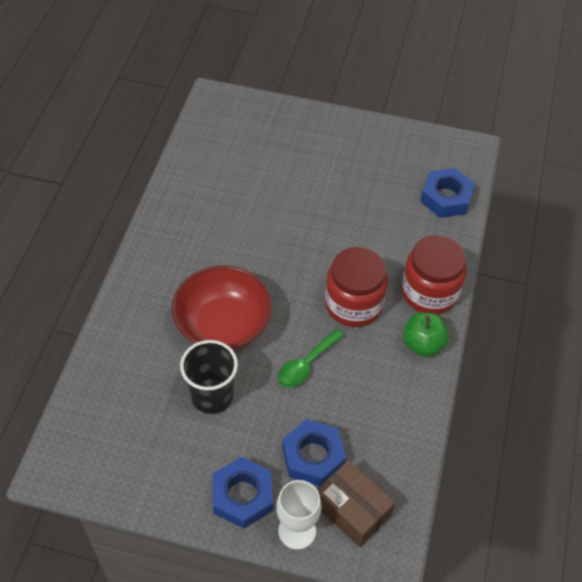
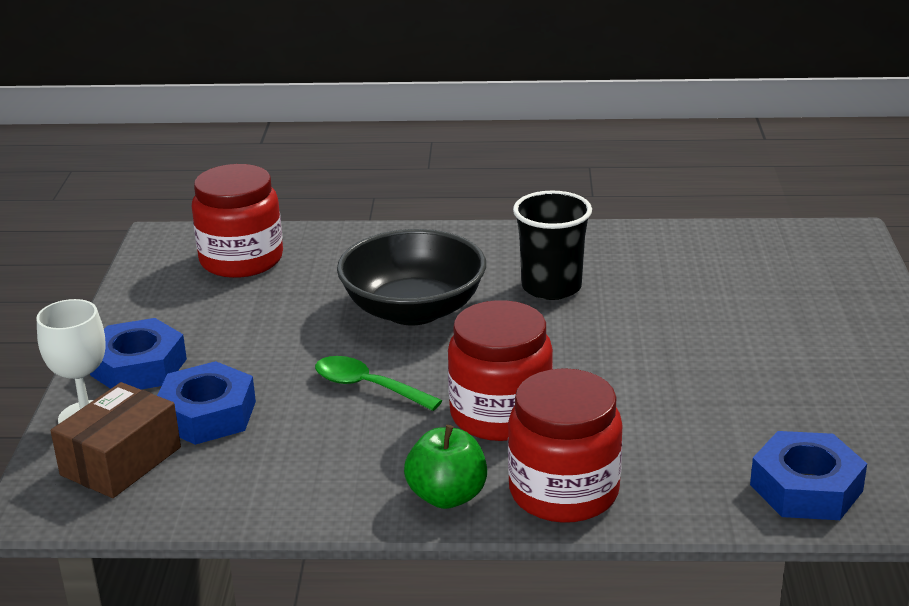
camera: 80 degrees right, 25 degrees down
(111, 419) = (241, 260): none -> red jar
(212, 396) = (292, 320): black cup -> black cup (551, 287)
(223, 325) = (413, 310): red bowl -> black bowl

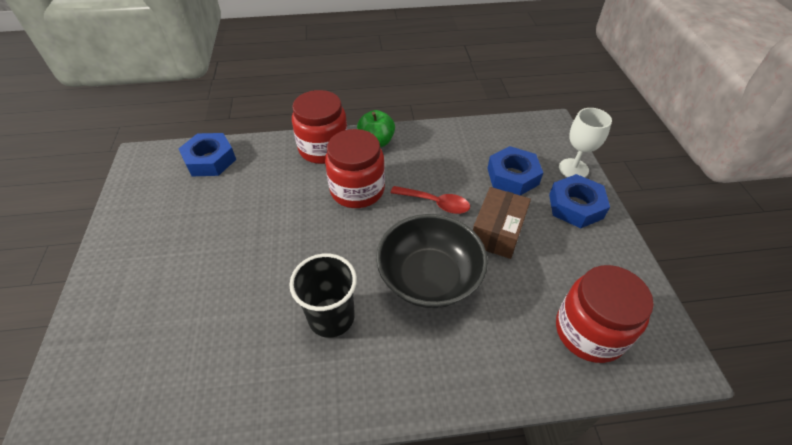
camera: 170 degrees right, 20 degrees up
(121, 461) = (535, 146): brown box -> brown box (497, 232)
(367, 387) = (435, 203): green spoon -> red spoon

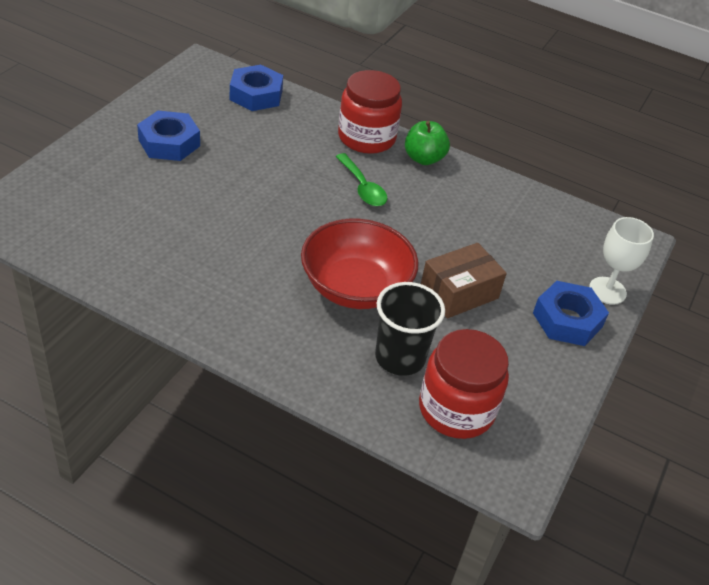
camera: 30 degrees right, 5 degrees down
(331, 317) = (245, 264): black cup -> black cup (400, 357)
(357, 190) = (362, 187): red jar -> green spoon
(429, 278) = (355, 287): black bowl -> red bowl
(435, 203) = (425, 238): red spoon -> none
(512, 176) = (531, 260): blue nut -> blue nut (169, 143)

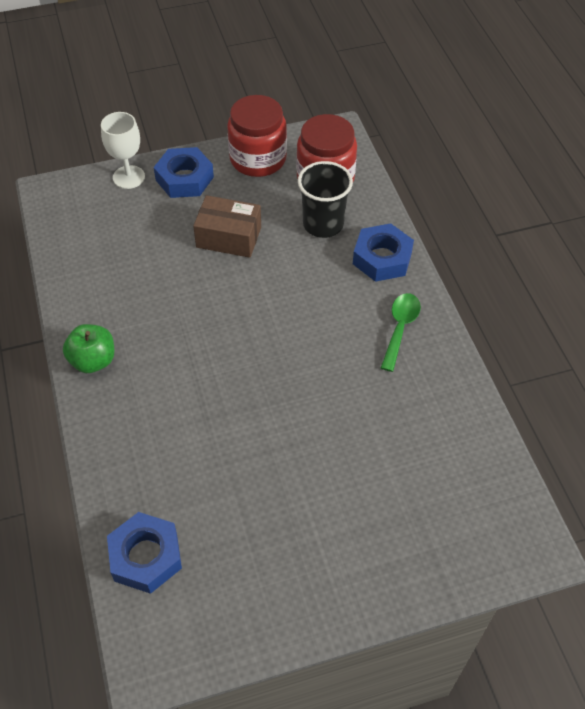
camera: 130 degrees left, 10 degrees up
(169, 143) = (303, 540): blue nut -> blue nut (382, 258)
(355, 287) = (296, 285): red bowl -> none
(362, 187) = (184, 365): green spoon -> green spoon (400, 328)
(366, 138) = (110, 418): red jar -> red jar (258, 159)

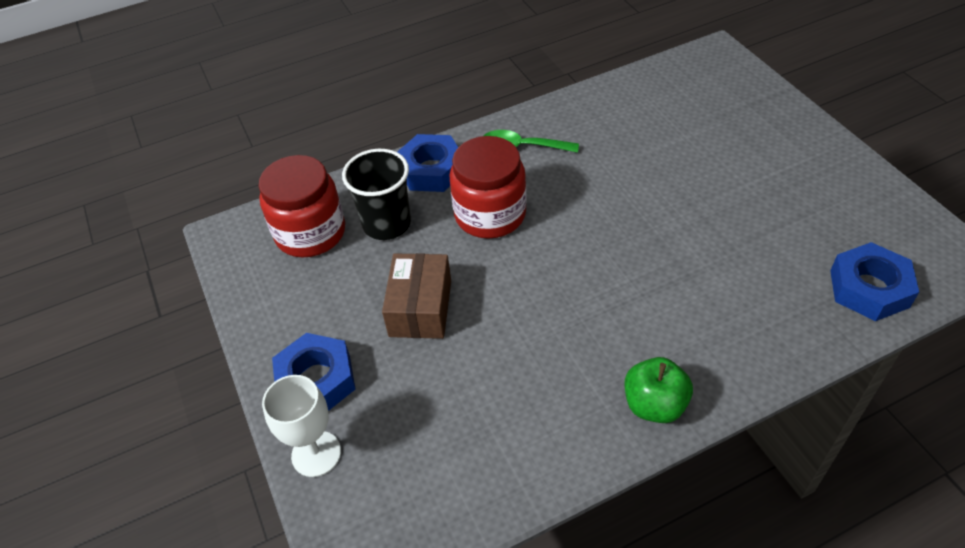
camera: 95 degrees left, 5 degrees down
(258, 159) = (275, 305): red jar -> red jar (490, 214)

